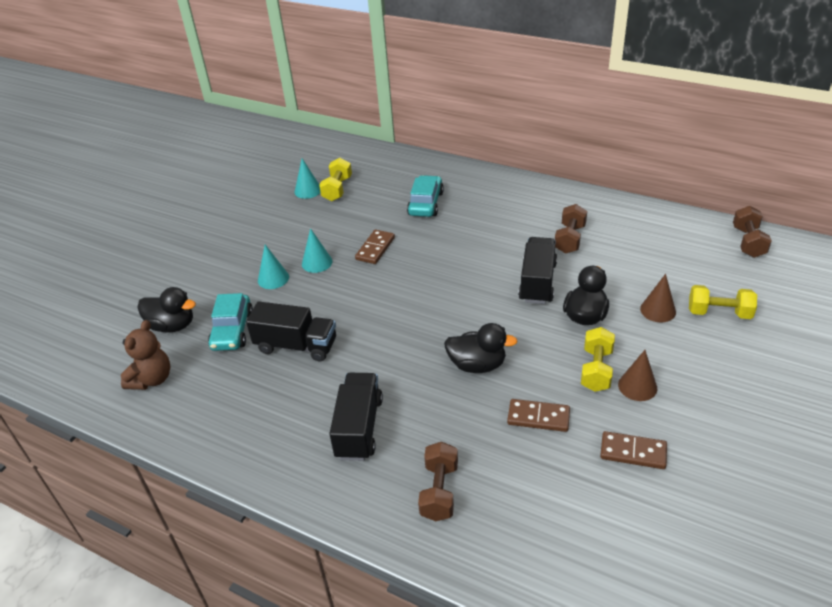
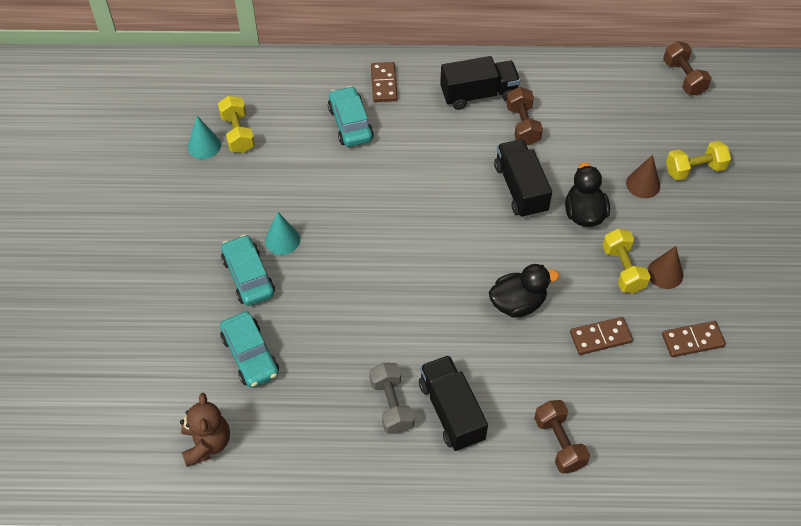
camera: 30 degrees left, 15 degrees up
(172, 325) = (179, 374): black duck -> none
(273, 278) = (248, 276): turquoise cone -> turquoise car
(296, 346) = (331, 348): black truck -> black truck (478, 94)
(312, 404) = (391, 405): none -> grey dumbbell
(375, 248) = (333, 201): brown domino -> brown domino (383, 84)

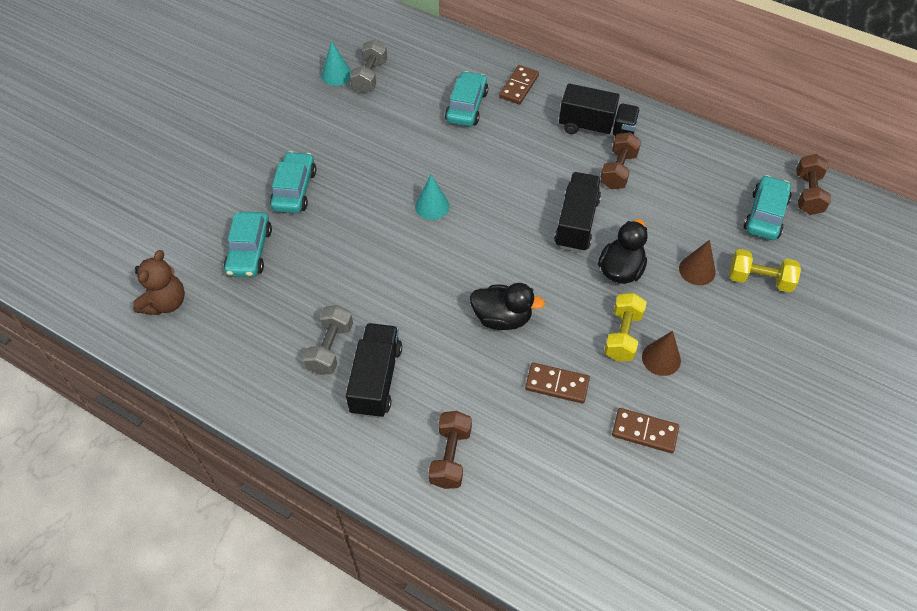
camera: 30 degrees right, 0 degrees up
(238, 133) = (370, 76): yellow dumbbell -> grey dumbbell
(282, 240) = (342, 173): turquoise cone -> turquoise cone (432, 206)
(663, 111) = (765, 215): none -> turquoise car

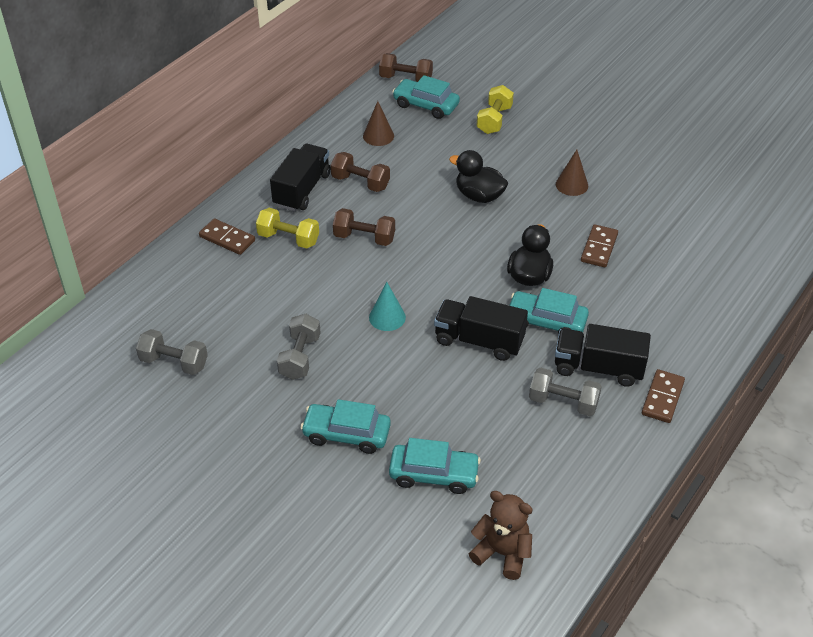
camera: 85 degrees left, 10 degrees down
(336, 75) = (162, 394): turquoise cone -> none
(379, 151) = (300, 357): none -> grey dumbbell
(450, 456) = (674, 320): brown dumbbell -> brown dumbbell (364, 238)
(466, 106) = (247, 281): turquoise car -> turquoise car (546, 321)
(576, 223) = (422, 217): black truck -> black truck (479, 341)
(622, 335) = (549, 203): yellow dumbbell -> yellow dumbbell (288, 239)
(644, 432) = (641, 203): brown domino -> brown domino (662, 398)
(697, 270) = (482, 152): brown cone -> brown cone (378, 136)

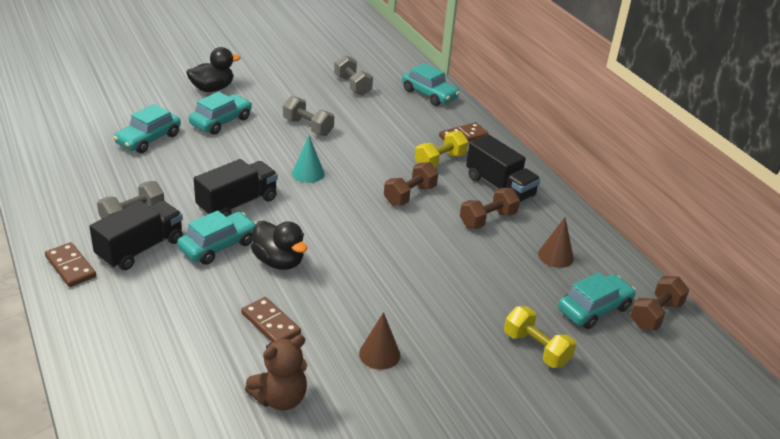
camera: 115 degrees right, 10 degrees down
(149, 293) = (429, 94): none -> turquoise car
(174, 362) = (352, 86): grey dumbbell -> grey dumbbell turned 75 degrees counterclockwise
(479, 196) = (414, 280): black duck -> black duck (212, 89)
(502, 553) = (61, 140): brown teddy bear -> brown teddy bear (280, 398)

